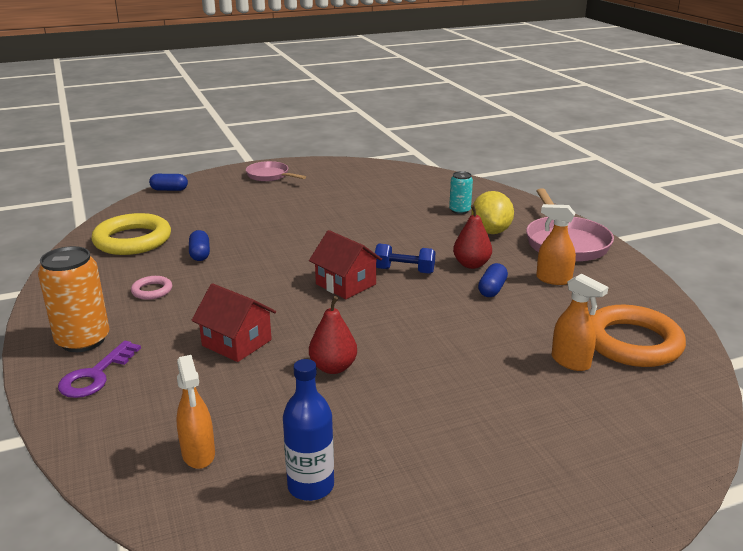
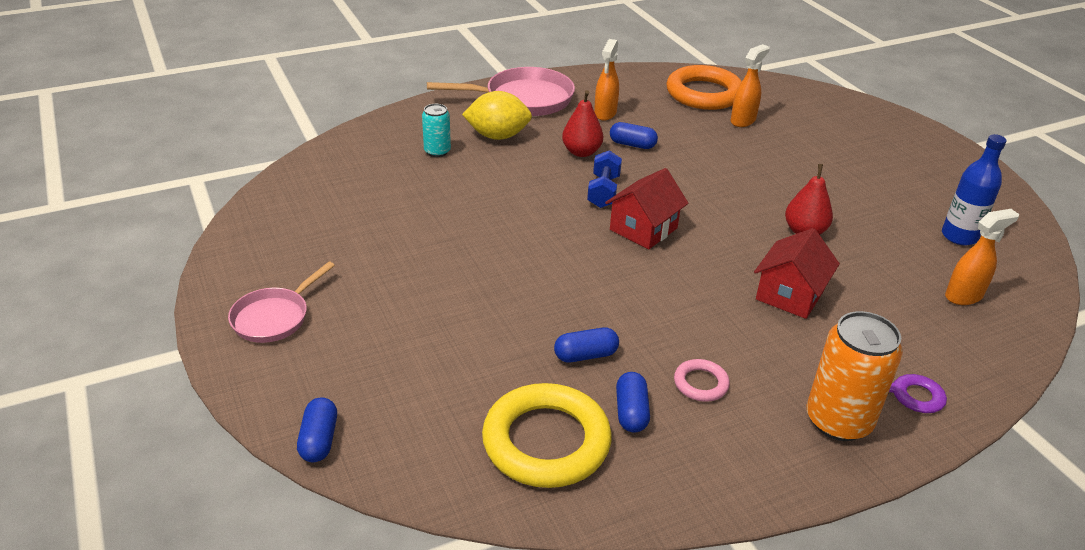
camera: 95 degrees left, 10 degrees up
(140, 265) = (631, 412): none -> blue capsule

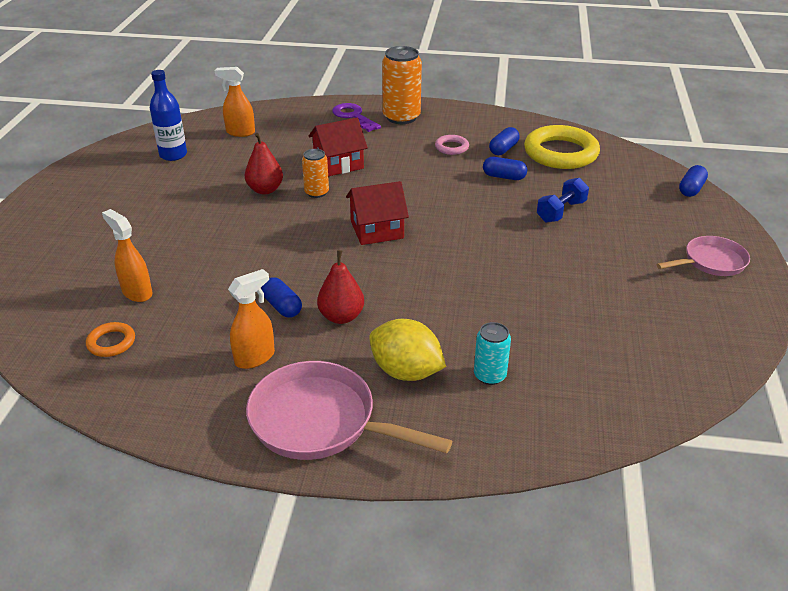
camera: 145 degrees left, 0 degrees up
(603, 192) = (370, 269): blue dumbbell -> blue dumbbell (561, 211)
(704, 94) = (111, 342): orange ring -> orange ring, size x0.46
(743, 120) = (137, 292): orange spray bottle -> orange spray bottle turned 60 degrees clockwise
(754, 248) = (316, 192): none -> orange can

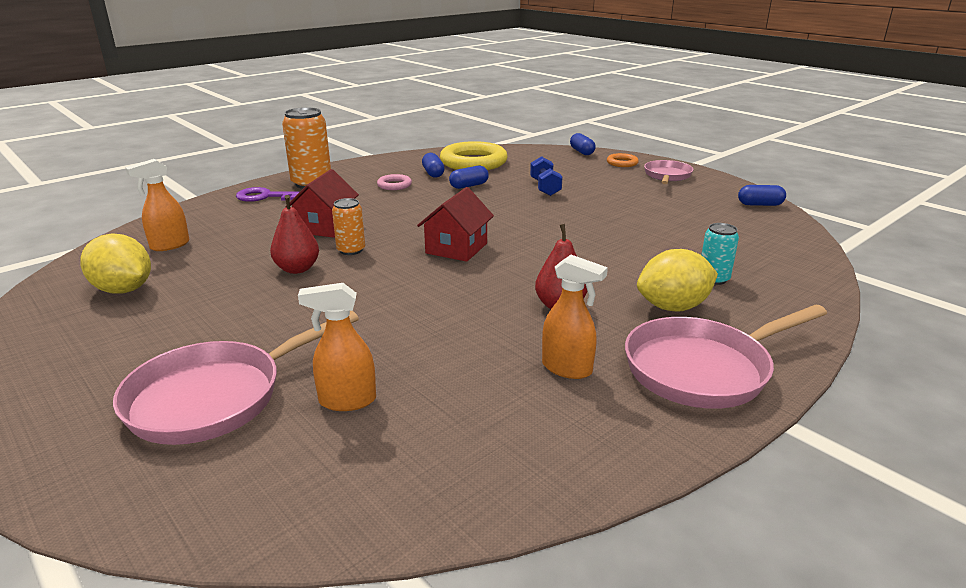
camera: 50 degrees left, 10 degrees down
(101, 250) = (215, 397): none -> pink pan
(111, 342) = (418, 452): orange ring -> orange ring (622, 163)
(173, 155) = (123, 290): blue bottle -> yellow lemon
(255, 357) = (567, 368): orange spray bottle -> orange spray bottle turned 120 degrees clockwise
(282, 306) = (504, 327): blue capsule -> blue capsule (760, 204)

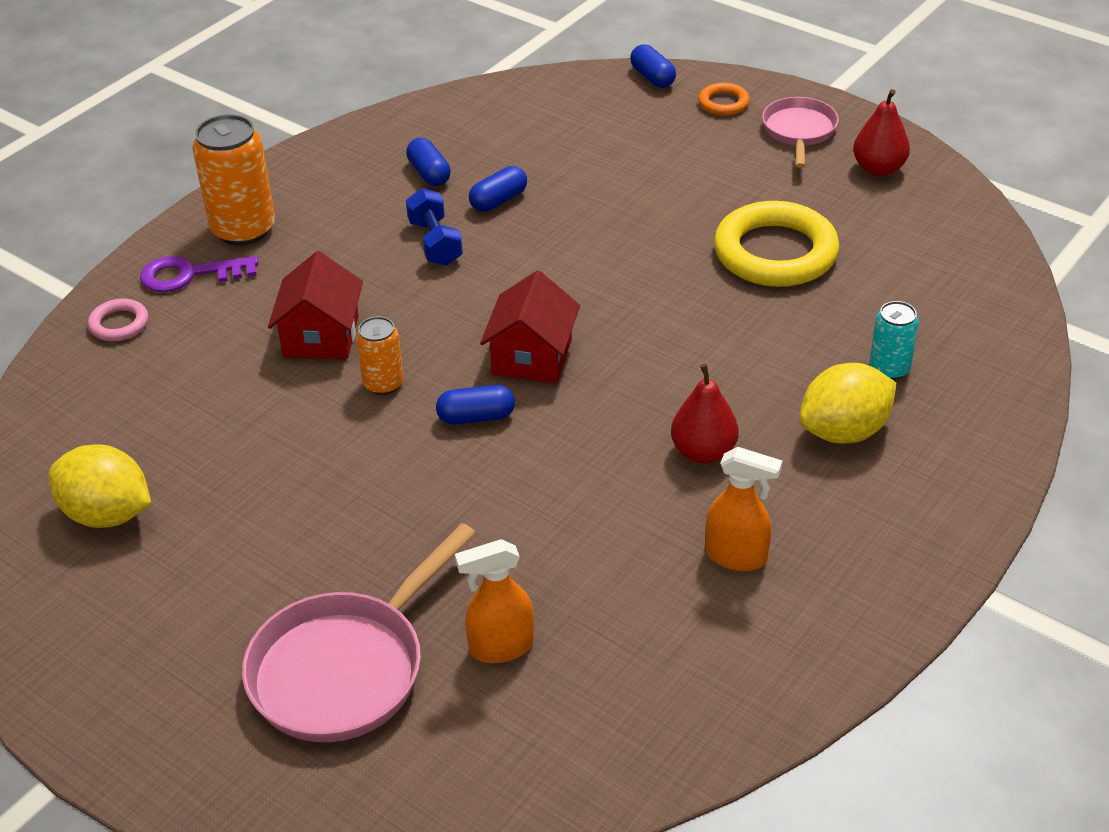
camera: 10 degrees left, 15 degrees up
(169, 245) = (110, 413): orange spray bottle -> none
(297, 269) = (326, 435): red pear -> red pear (878, 169)
(394, 185) = (380, 215): pink ring -> pink ring (119, 324)
(473, 162) = (484, 132): yellow ring -> yellow ring (775, 253)
(545, 187) = (618, 189): blue dumbbell -> blue dumbbell (435, 243)
(703, 369) = (890, 531): pink pan -> none
(760, 204) = (941, 190): blue capsule -> blue capsule (476, 417)

